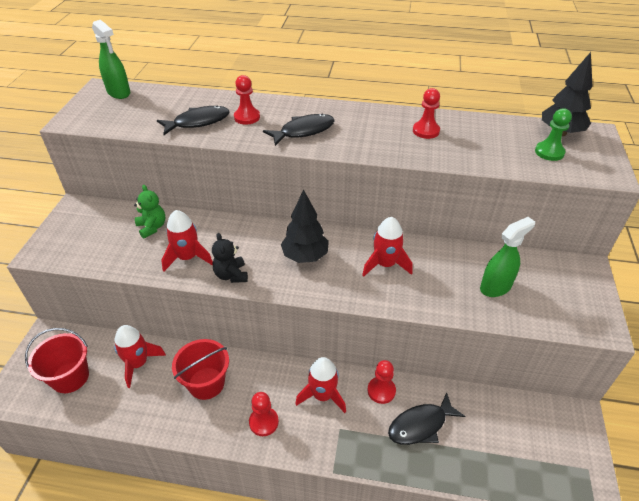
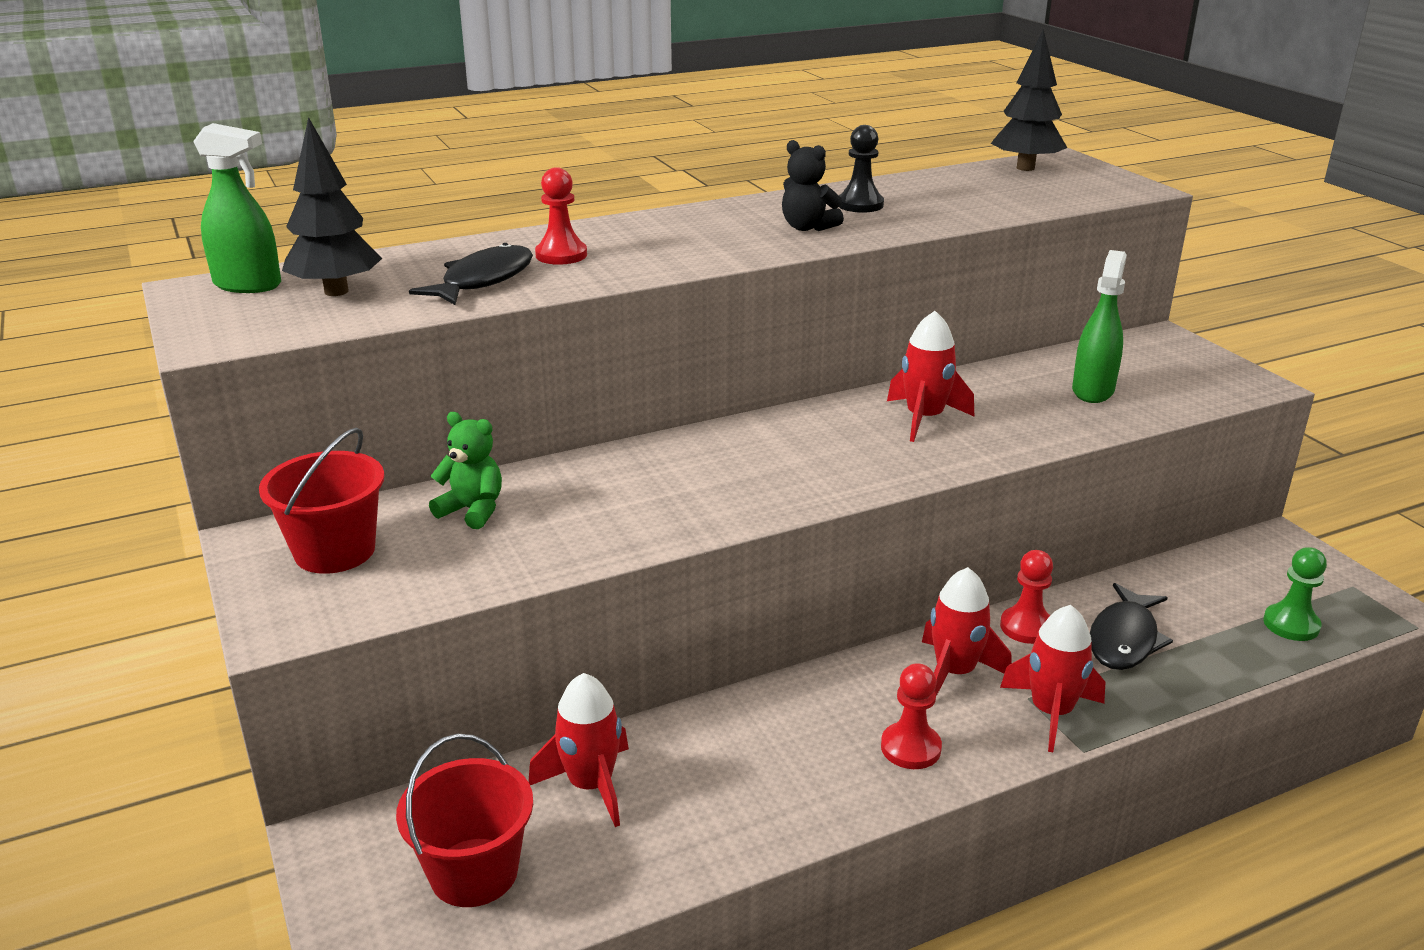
camera: 35 degrees left, 15 degrees down
(187, 257) = (602, 522): red rocket -> red rocket (1051, 712)
(206, 383) = (753, 749): red bucket -> red bucket (335, 551)
(231, 275) = (712, 514): black teddy bear -> black teddy bear (807, 227)
(303, 131) = (684, 247): black fish -> none
(305, 256) = (797, 451): black tree -> black tree (336, 291)
(426, 131) = (860, 205): red pawn -> black pawn
(549, 152) = (1043, 187): green pawn -> green pawn (1291, 624)

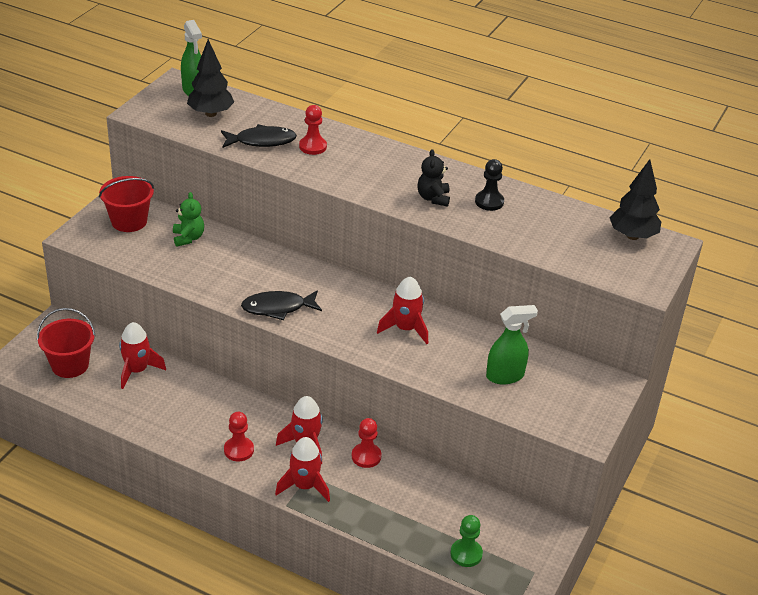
camera: 50 degrees right, 10 degrees up
(1124, 639) = (389, 494): black fish -> black fish (277, 308)

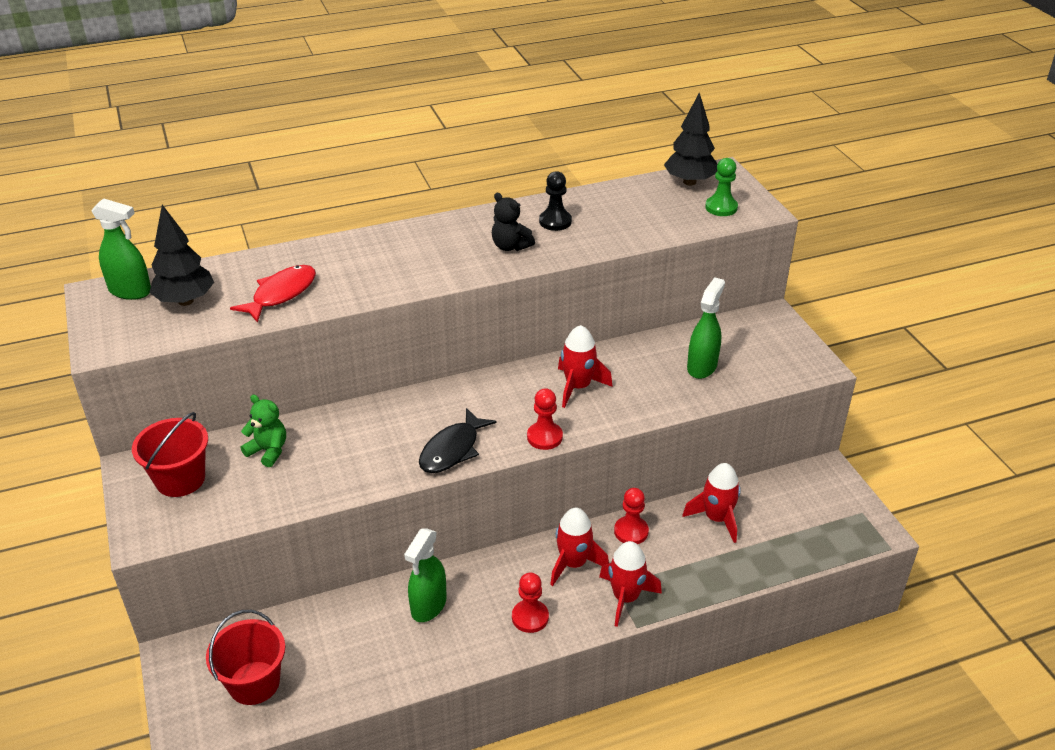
camera: 45 degrees left, 0 degrees up
(137, 370) = (331, 629): red rocket -> red rocket (716, 518)
(198, 400) = (428, 606): none -> green spray bottle
(262, 141) = (281, 294): black fish -> red fish
(313, 146) = (337, 269): red pawn -> red pawn (544, 437)
(466, 554) = (806, 541): green pawn -> green pawn (721, 207)

